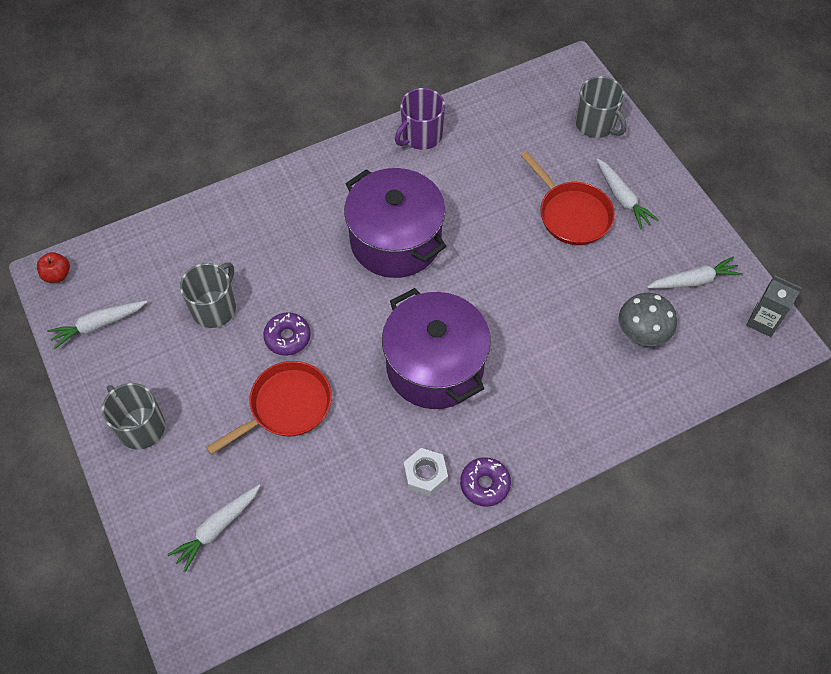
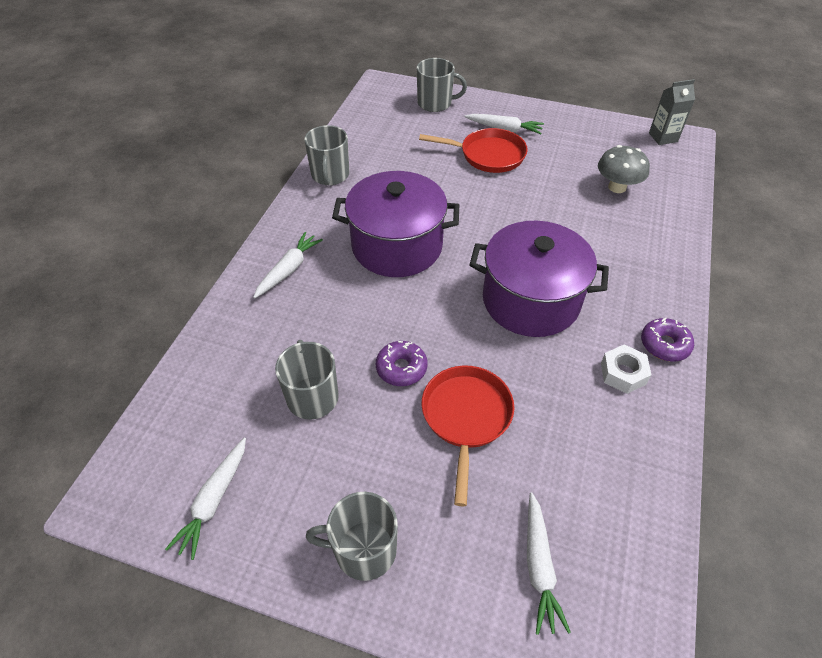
camera: 45 degrees left, 10 degrees down
(57, 275) = (115, 494): red apple -> none
(421, 136) = (330, 175): purple mug -> grey mug
(693, 280) = (602, 142): white carrot -> white carrot (289, 269)

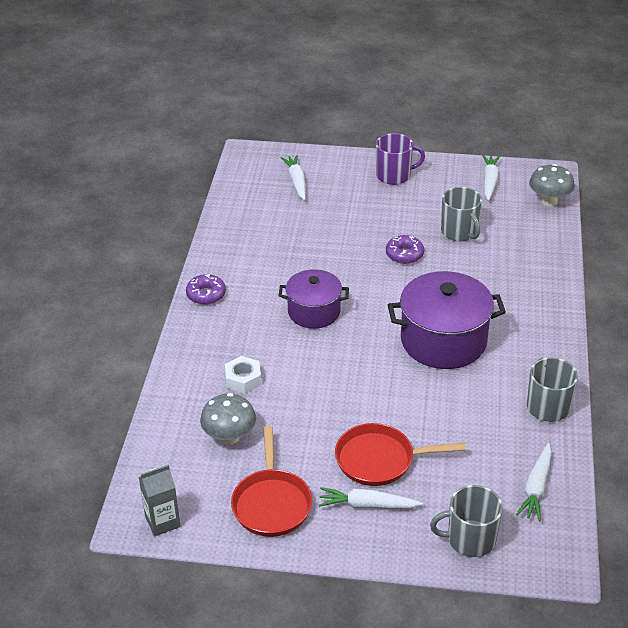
camera: 170 degrees right, 10 degrees down
(153, 436) = (549, 201): none -> grey mushroom
(289, 269) = (529, 308): white carrot -> white carrot (536, 487)
(363, 550) = (394, 175): grey mug -> purple mug
(466, 418) = (350, 234): red pan -> red pan (271, 503)
(530, 300) = (314, 312): purple pot -> purple pot, size x0.63
(623, 373) = (241, 272): white nut -> white nut (243, 379)

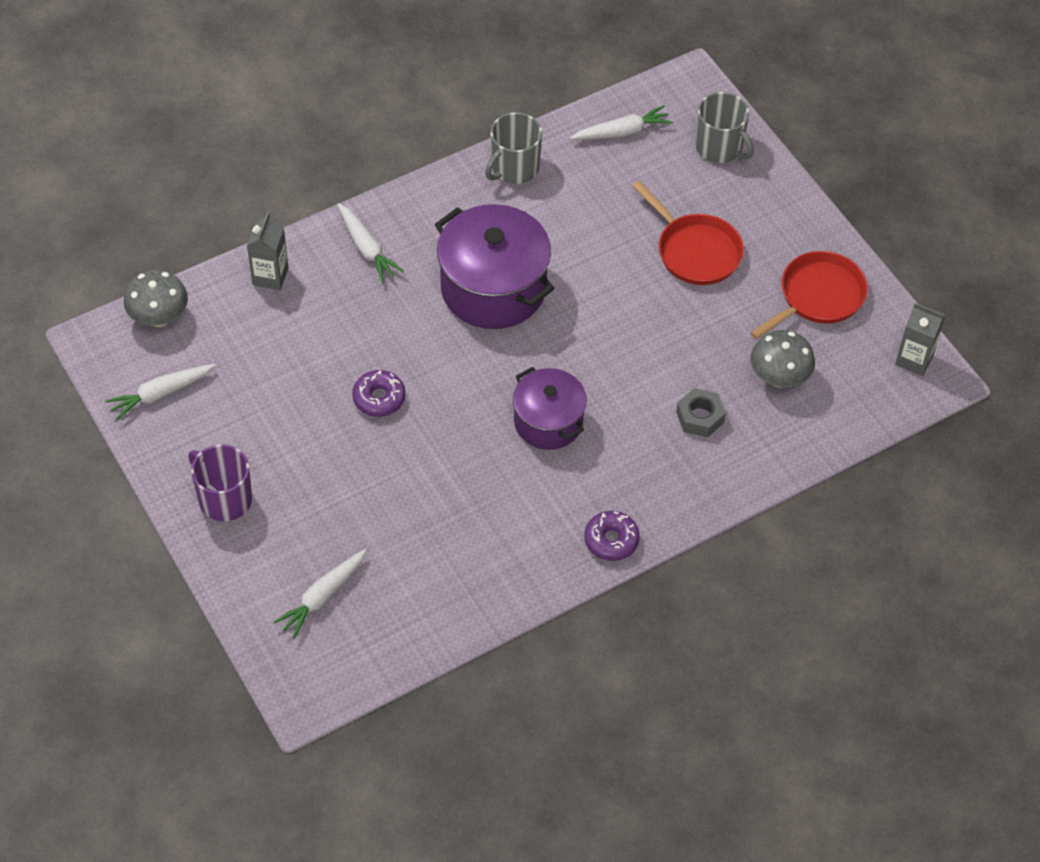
camera: 130 degrees left, 15 degrees up
(243, 379) = (700, 417): white nut -> grey nut
(367, 505) = (753, 231): white carrot -> white carrot (367, 248)
(459, 232) = (292, 370): grey mug -> none
(543, 253) = (270, 276): none -> grey carton

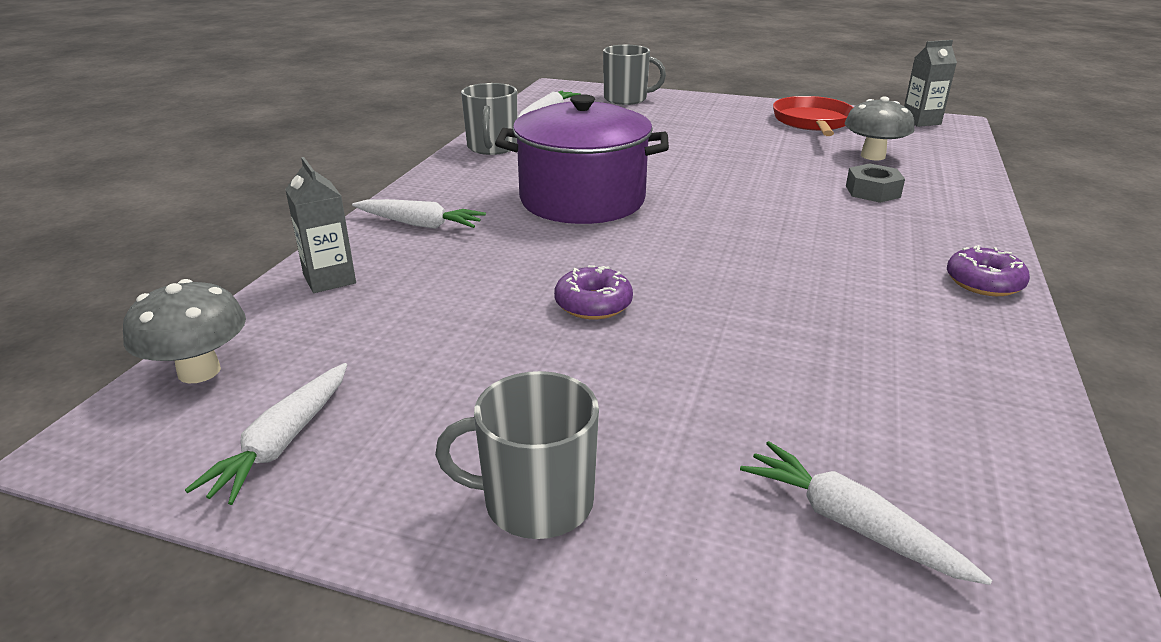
camera: 40 degrees left, 25 degrees down
(224, 499) = (536, 502): purple mug -> grey mug
(322, 597) = (850, 524): white carrot -> white carrot turned 135 degrees clockwise
(548, 422) = (776, 244): purple pot -> none
(695, 251) = (698, 133): red pan -> none

